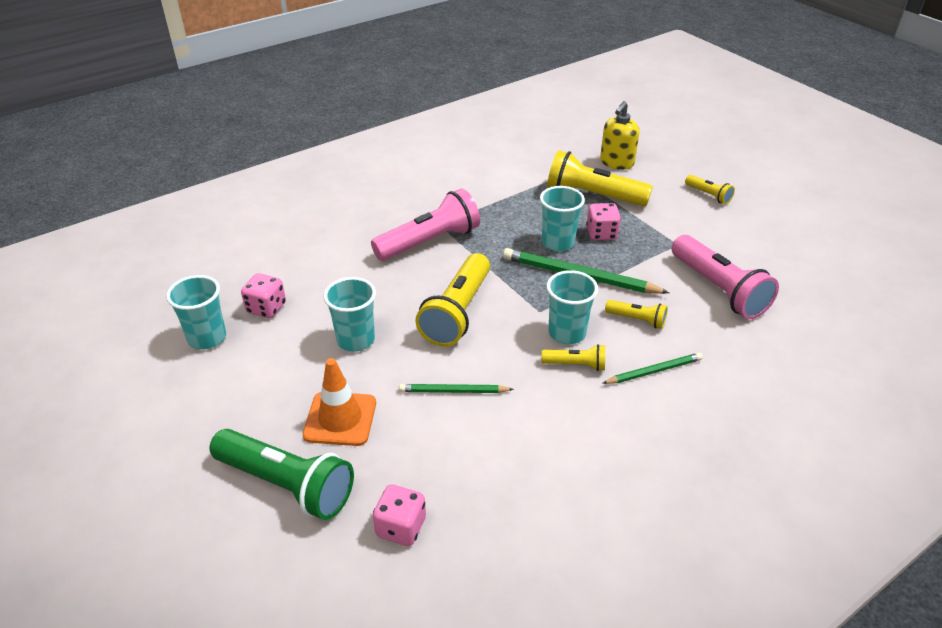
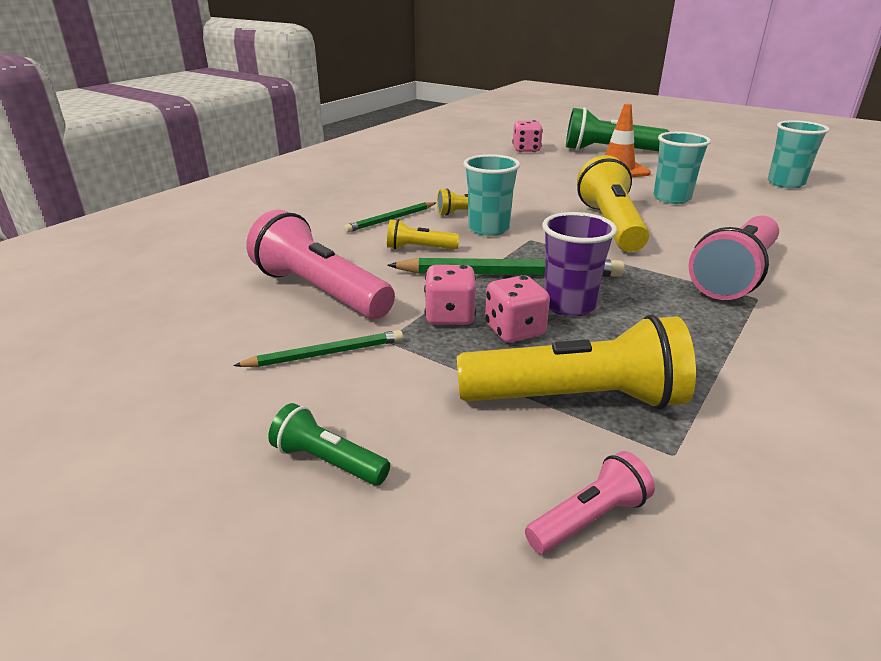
camera: 160 degrees right, 10 degrees down
(266, 308) = (782, 202): pink dice -> pink dice (450, 316)
(453, 391) = (555, 188): green pencil -> green pencil (325, 353)
(558, 243) = (569, 305): turquoise cup -> purple cup
(616, 163) = (589, 519): yellow soap dispenser -> pink flashlight
(708, 195) = (328, 461): yellow flashlight -> green flashlight

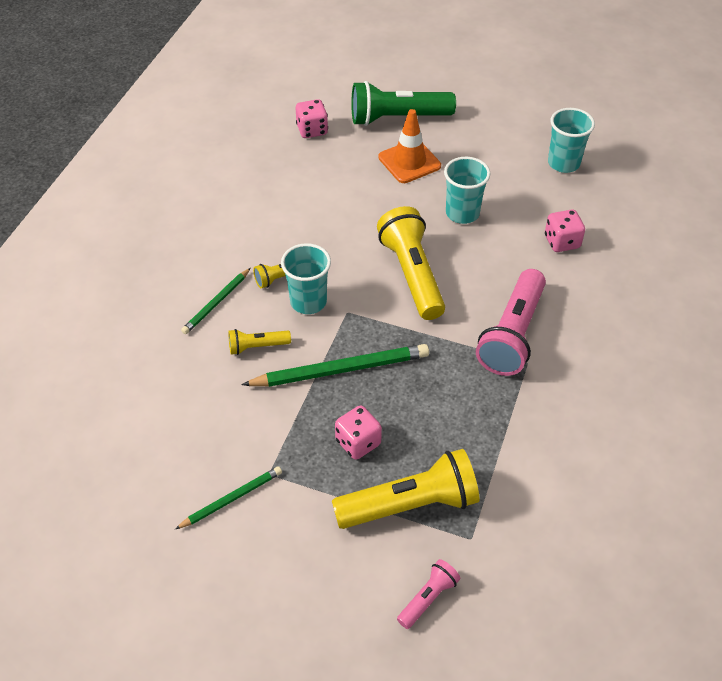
camera: 15 degrees left, 20 degrees up
(320, 291) = (197, 426): pink flashlight -> none
(328, 461) = (272, 594): green flashlight -> none
(450, 316) = (307, 436): pink dice -> pink dice (562, 242)
(569, 305) = (392, 402): purple cup -> none

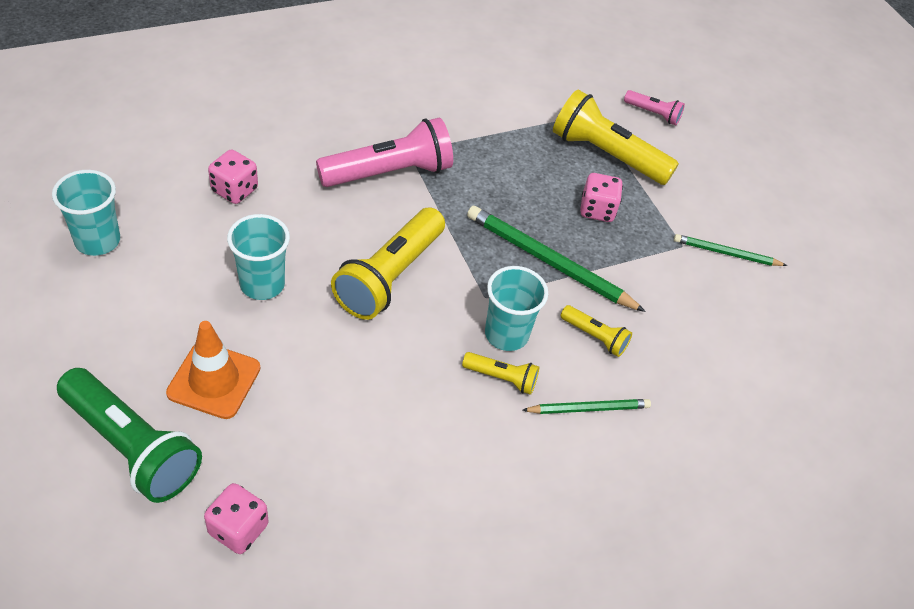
camera: 140 degrees left, 0 degrees up
(428, 598) = (653, 114): pink flashlight -> pink flashlight turned 150 degrees counterclockwise

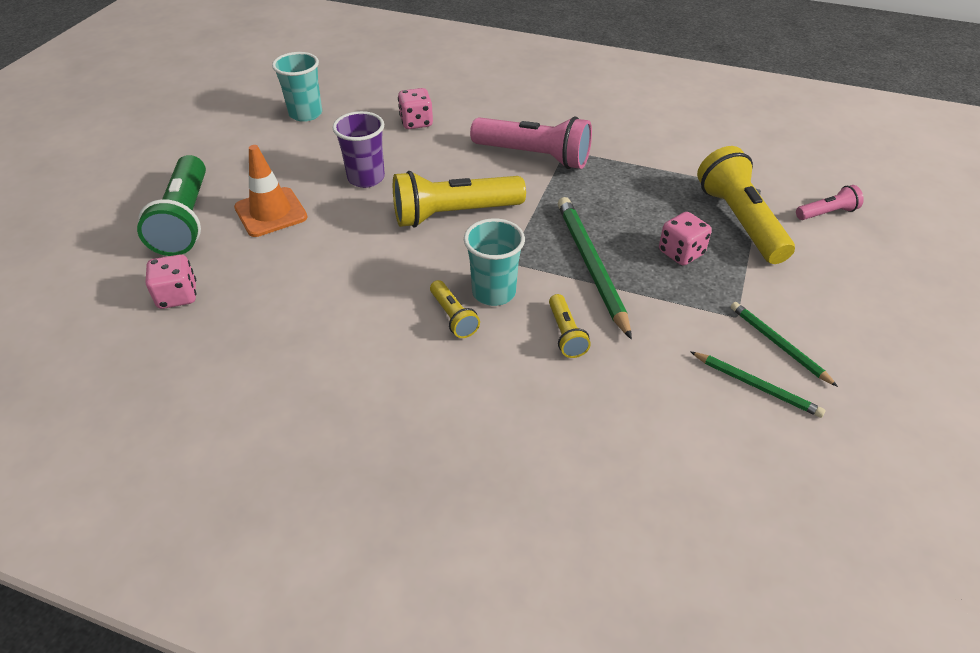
camera: 50 degrees right, 5 degrees down
(262, 284) = (366, 178): turquoise cup -> purple cup
(588, 408) = (496, 377): green pencil -> green pencil (756, 386)
(653, 114) = (827, 213): pink flashlight -> pink flashlight turned 90 degrees counterclockwise

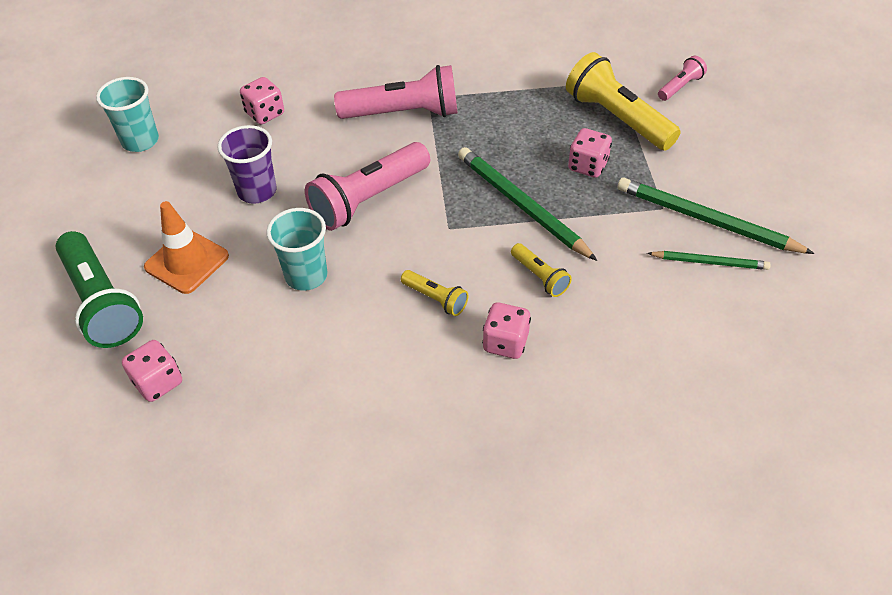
camera: 25 degrees left, 5 degrees up
(454, 214) = (368, 199): yellow flashlight -> pink flashlight
(491, 380) = (505, 342): none -> pink dice
(494, 292) = (455, 262): turquoise cup -> turquoise cup (306, 276)
(778, 345) = (706, 220): green pencil -> green pencil, size x1.74

